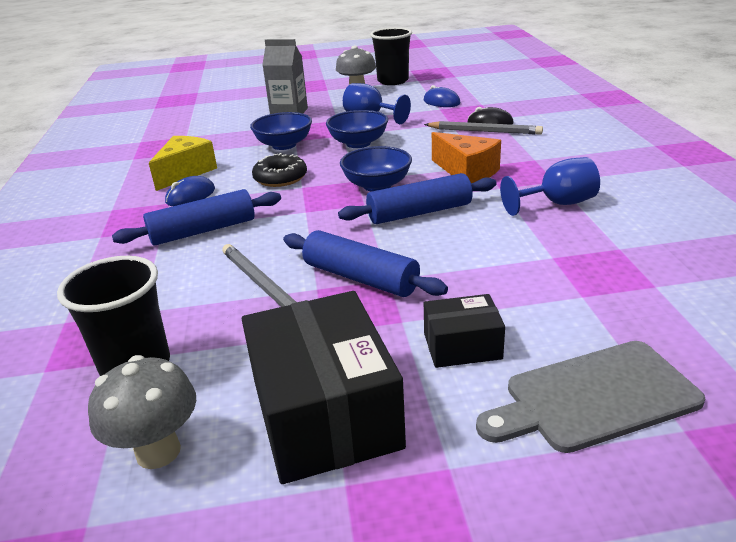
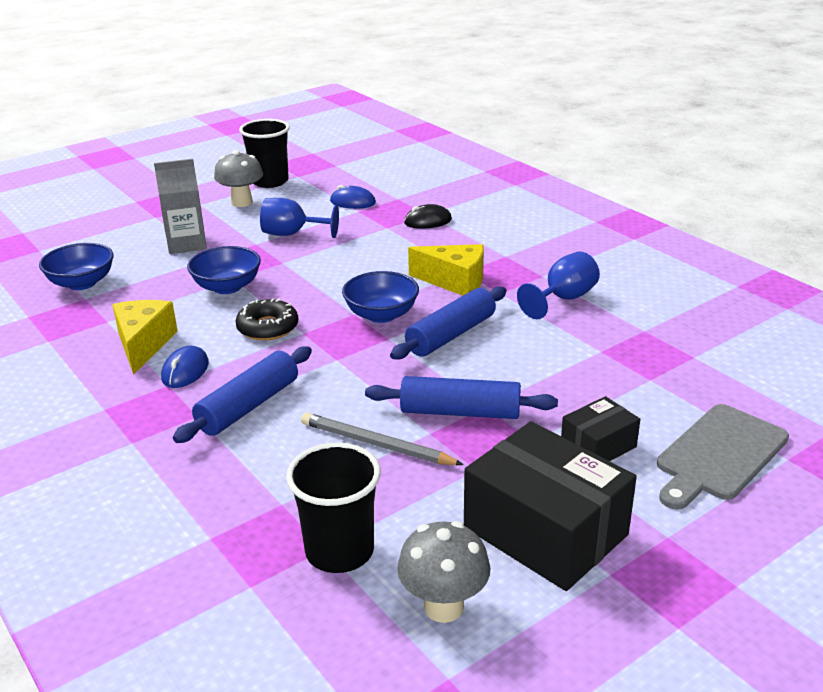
camera: 30 degrees left, 0 degrees up
(358, 143) = (312, 269): blue bowl -> blue bowl (82, 283)
(466, 172) = (455, 282): orange cheese -> yellow cheese
(484, 131) = (430, 232): grey pencil -> none

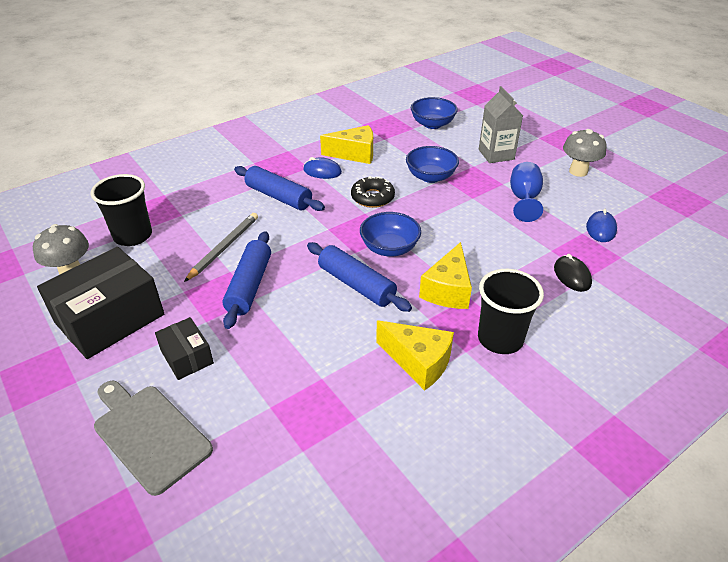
camera: 90 degrees right, 10 degrees up
(270, 181) = (628, 182): black cup -> black cup (500, 339)
(563, 299) = (418, 362): blue goblet -> yellow cheese

